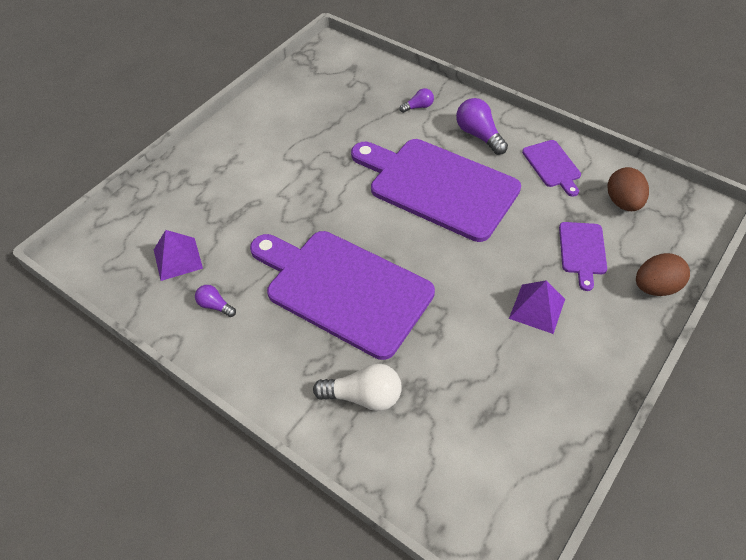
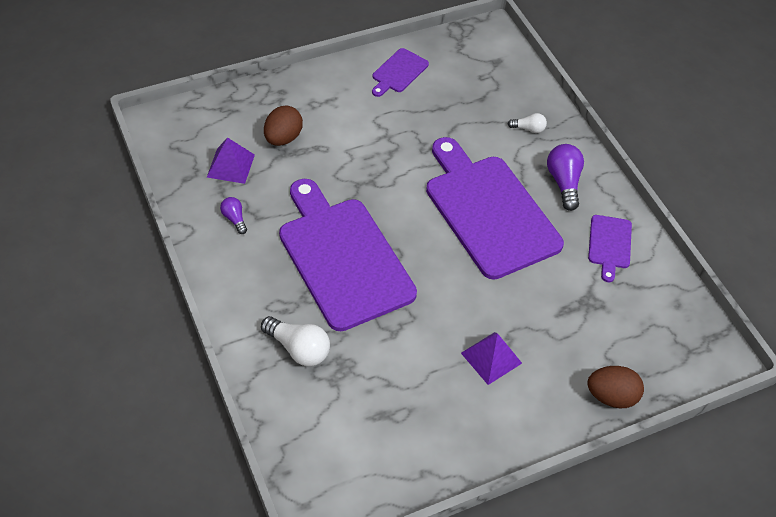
camera: 25 degrees right, 0 degrees up
(418, 107) = (528, 129): purple light bulb -> white light bulb
(582, 251) = (572, 332): purple cutting board -> purple cutting board (398, 72)
(623, 202) = (647, 310): brown egg -> brown egg (283, 138)

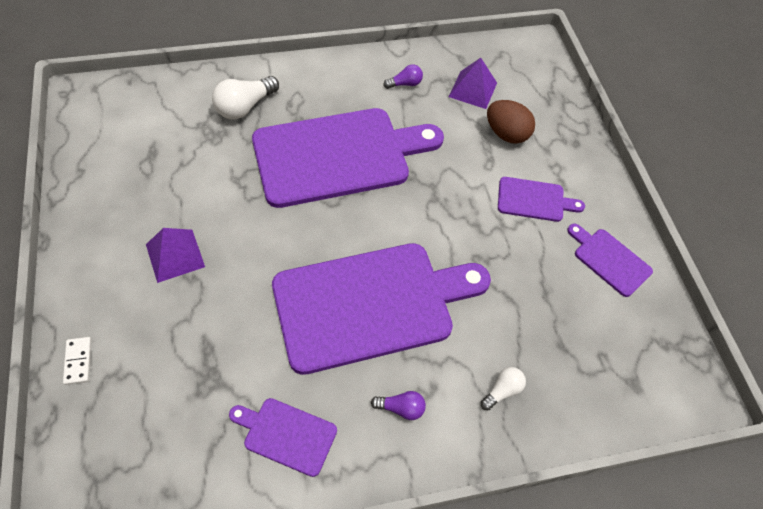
camera: 100 degrees right, 5 degrees up
(353, 117) = (534, 200): none -> purple cutting board
(528, 129) = (502, 391): white light bulb -> white light bulb turned 150 degrees counterclockwise
(564, 182) = (401, 408): purple light bulb -> purple light bulb, size x0.57
(611, 396) = (78, 361): brown egg -> white domino

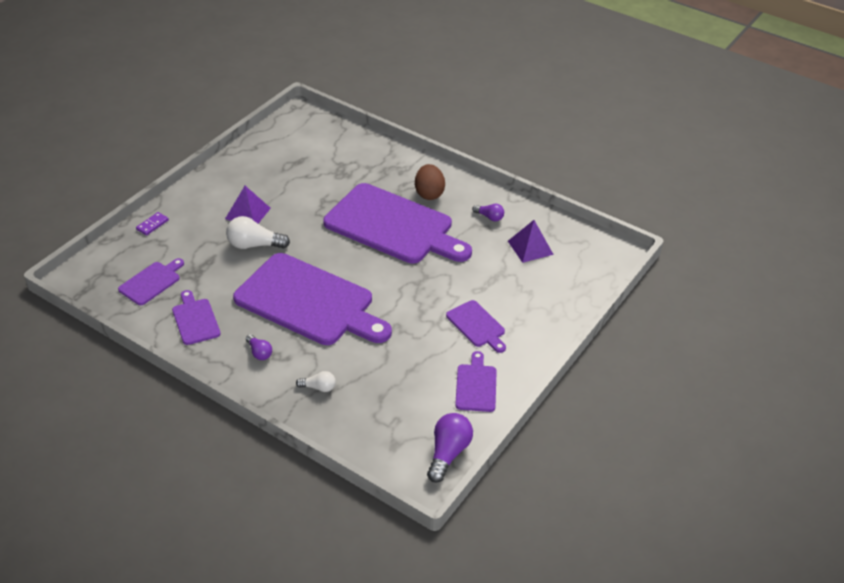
camera: 50 degrees right, 15 degrees down
(78, 361) = (152, 225): white domino -> purple domino
(174, 436) = (151, 282): none -> purple cutting board
(245, 107) = (376, 170): white light bulb -> white light bulb (254, 245)
(506, 134) = (514, 283): brown egg -> brown egg (429, 193)
(678, 348) = (448, 453): none -> purple light bulb

